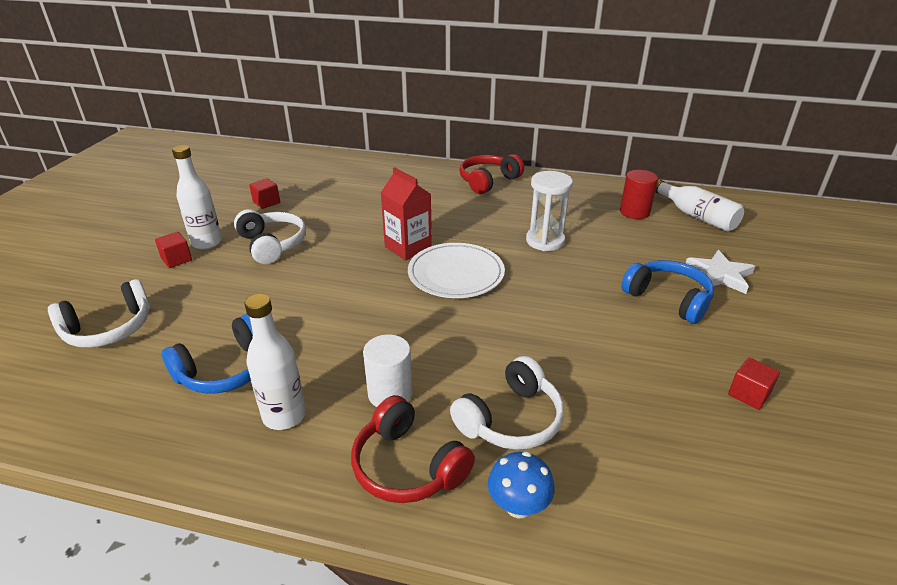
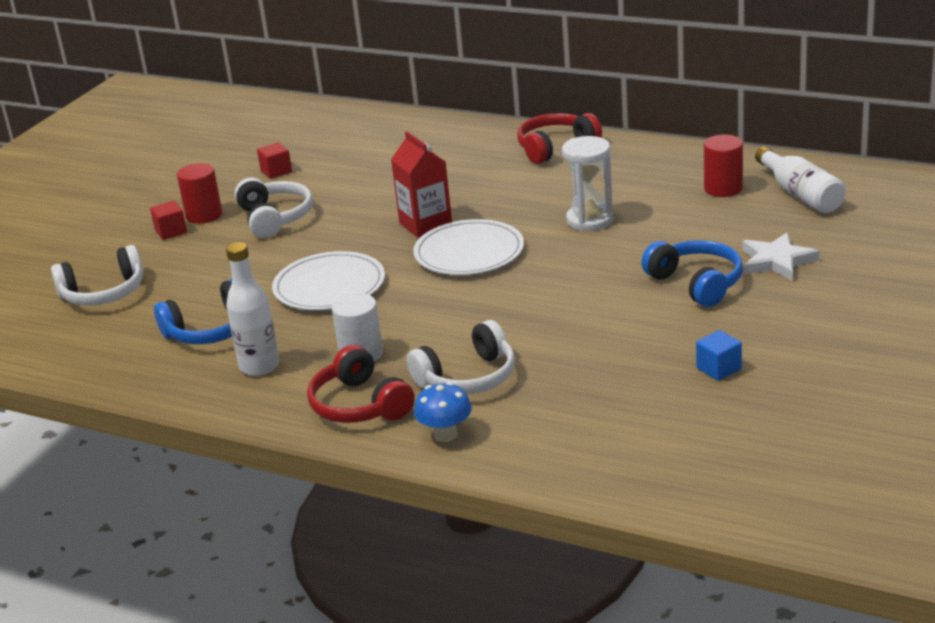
camera: 15 degrees right, 5 degrees down
(207, 243) = (204, 215): white bottle -> red cylinder
(337, 313) = (329, 286): none -> white plate
(748, 394) = (719, 369): red cube -> blue cube

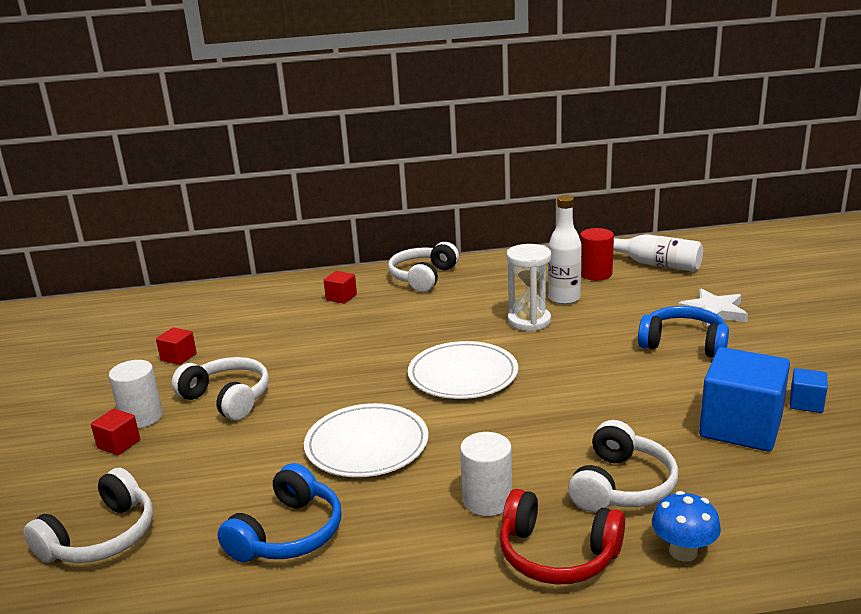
camera: 35 degrees left, 5 degrees down
(204, 215) = (141, 417): red cylinder -> white cylinder
(259, 366) = (394, 554): white bottle -> white bottle (564, 298)
(425, 224) = (390, 362): red carton -> none
(460, 150) = (341, 297): none -> red cube
(555, 148) = (423, 277): red headphones -> white headphones
(628, 368) = (740, 427): none -> blue cube

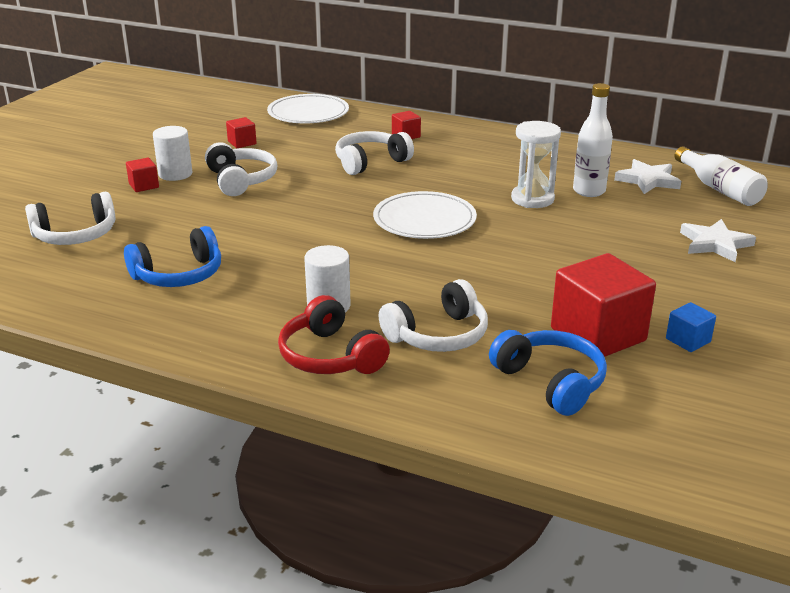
camera: 30 degrees right, 5 degrees up
(367, 444) = (294, 241): white plate -> white plate (308, 113)
(423, 277) = (490, 139): white headphones -> white headphones (370, 162)
(595, 274) = (648, 180): red cylinder -> white star
(683, 551) = (422, 392): blue mushroom -> none
(684, 344) = (645, 259): blue headphones -> blue headphones (551, 382)
(740, 427) = (598, 335): blue cube -> red cube

